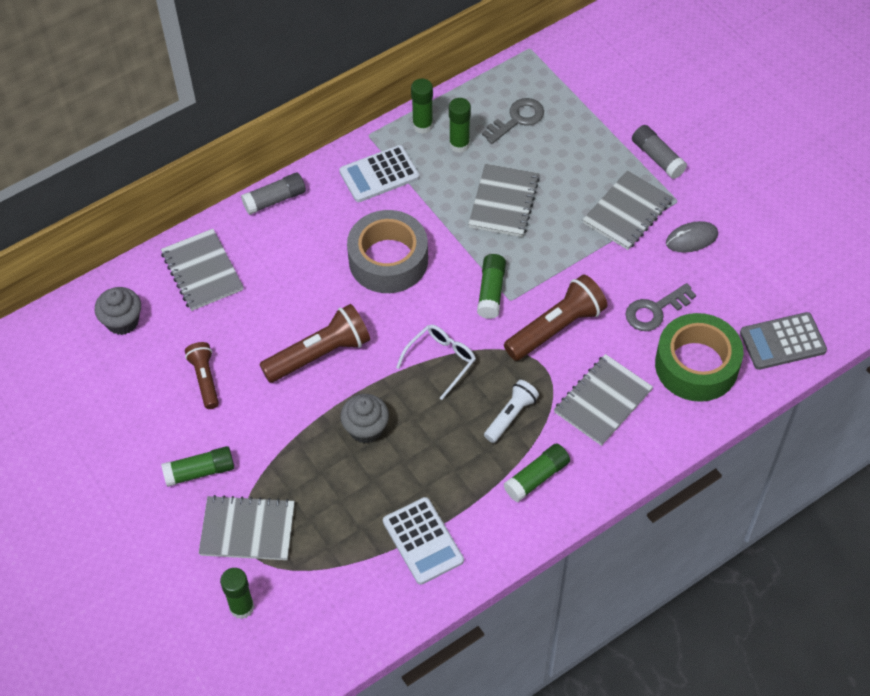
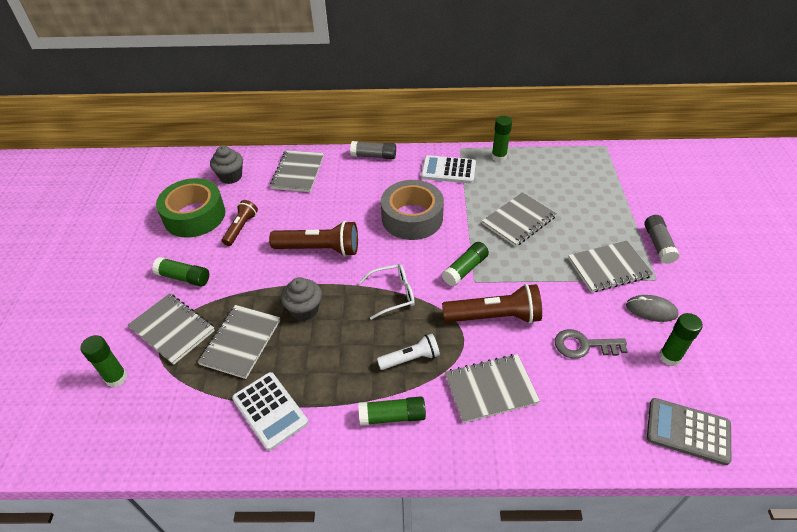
camera: 35 degrees right, 10 degrees down
(332, 499) = (241, 342): none -> grey notebook
(423, 541) = (270, 410): white calculator -> white calculator turned 45 degrees counterclockwise
(459, 144) = (514, 176): green glue stick -> green glue stick (669, 357)
(517, 119) = (566, 179): grey key -> none
(696, 365) = (592, 406): green tape -> green tape (194, 215)

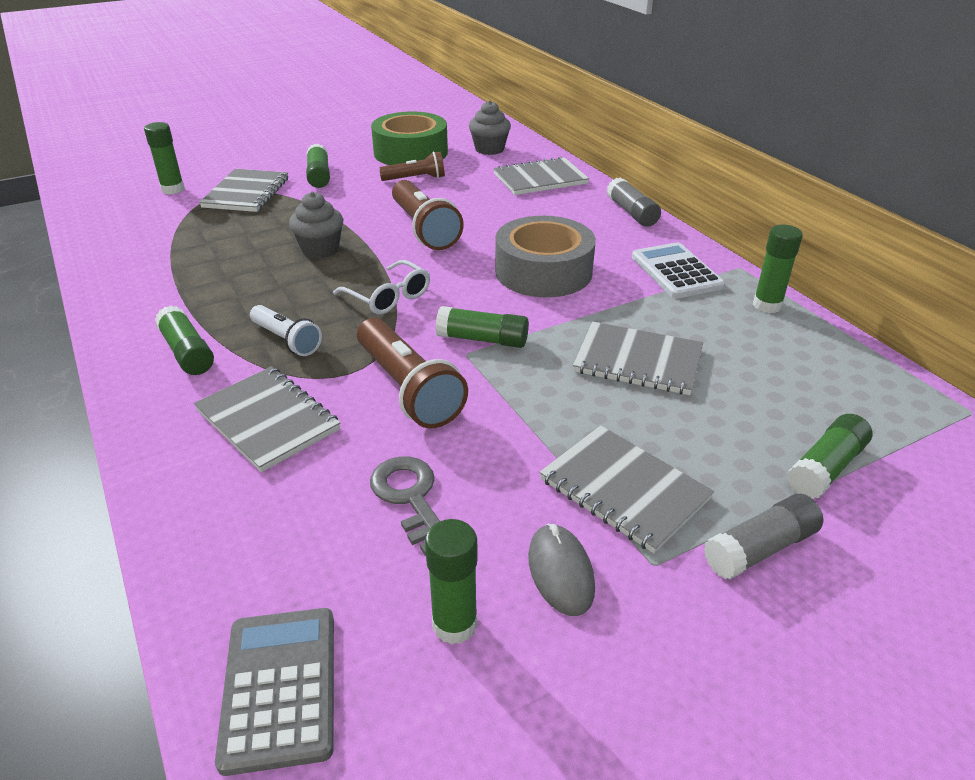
camera: 60 degrees right, 10 degrees down
(241, 342) = (250, 230): grey notebook -> none
(270, 410) = (165, 274): white calculator -> none
(620, 202) = (826, 468): none -> green glue stick

